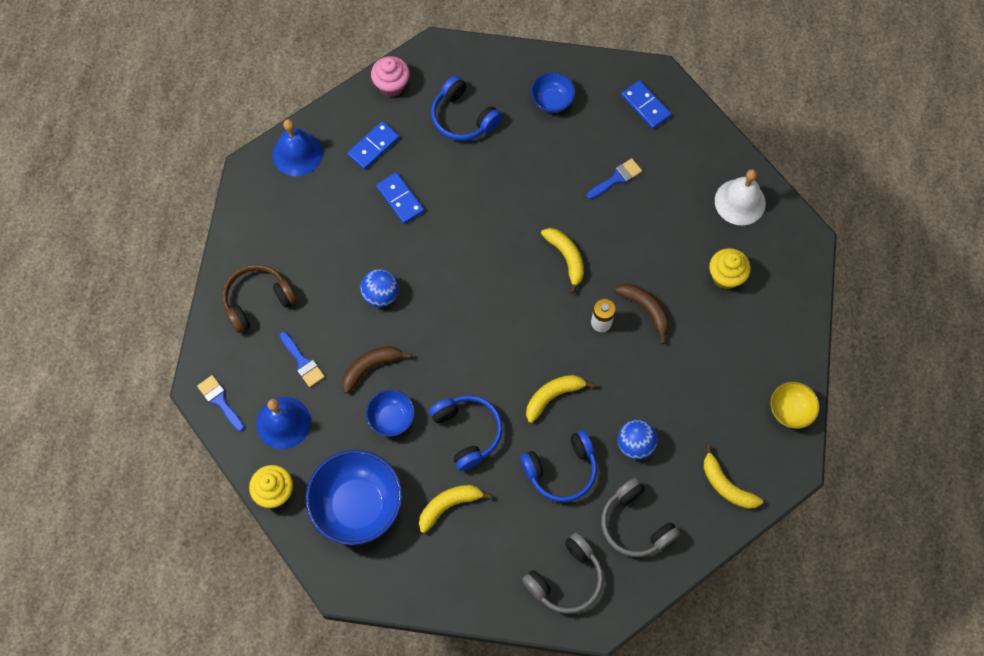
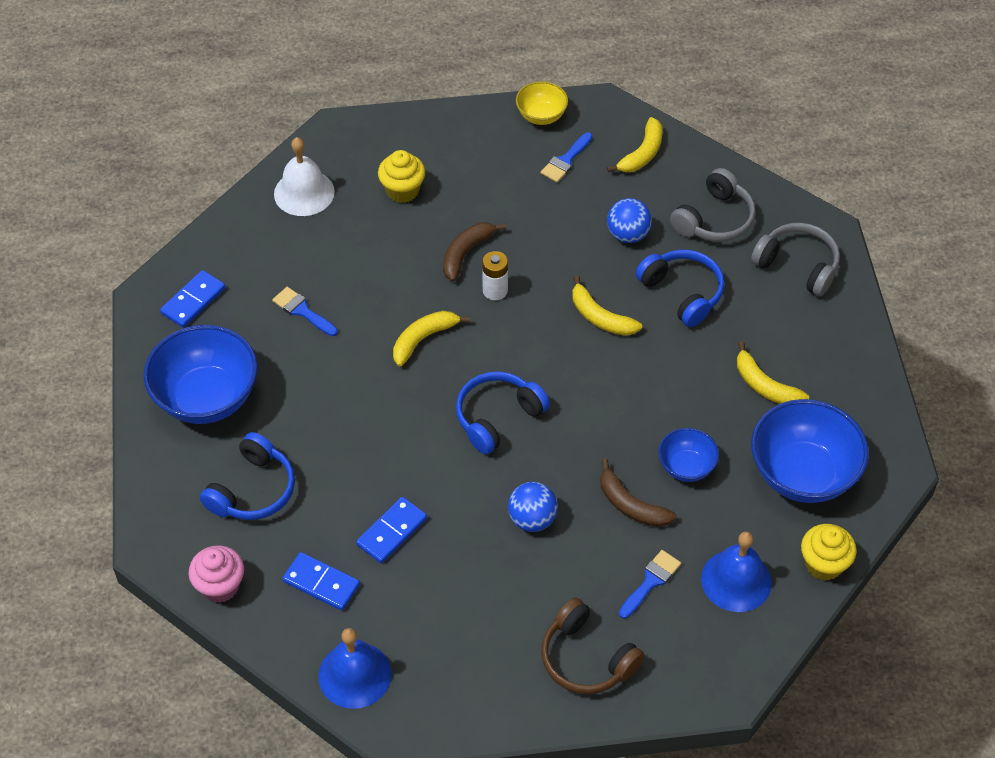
camera: 105 degrees left, 15 degrees down
(220, 401) = (736, 661): blue brush -> blue brush (565, 160)
(467, 432) = (673, 388): blue headphones -> blue headphones (497, 417)
(552, 101) = (207, 398): blue bowl -> blue bowl, size x1.90

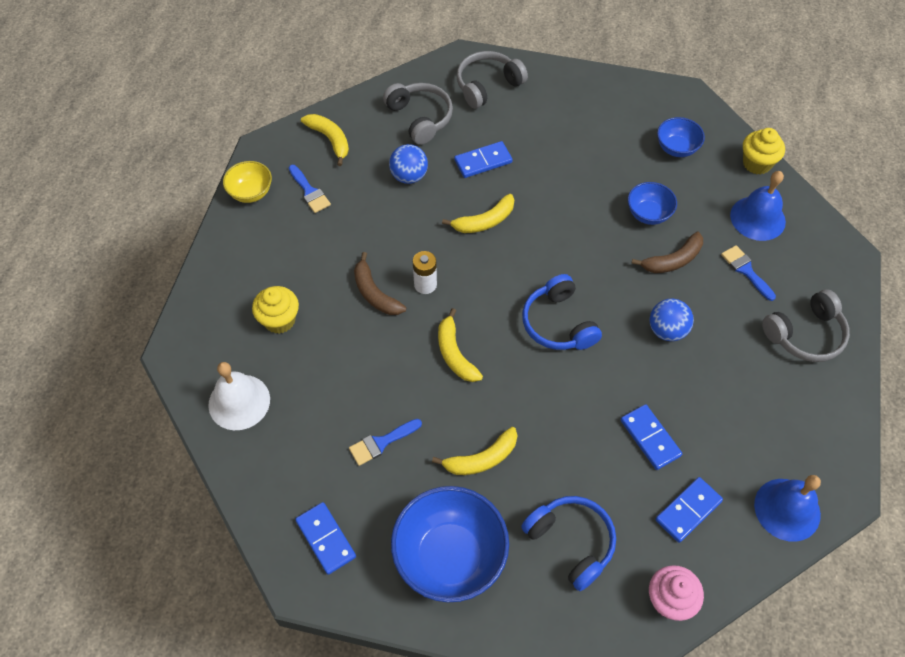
camera: 70 degrees left, 5 degrees up
(586, 658) = (805, 334): brown headphones -> grey headphones
(682, 293) = (483, 161): blue headphones -> blue domino
(765, 386) = (590, 142): yellow banana -> yellow banana (481, 459)
(802, 474) = (676, 148): blue bowl -> blue bowl, size x0.53

